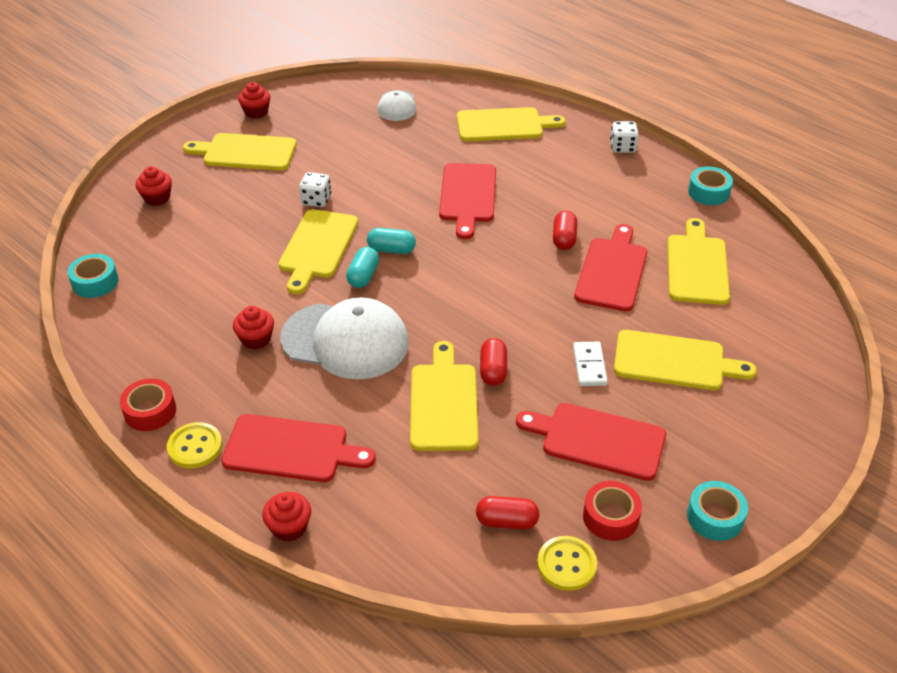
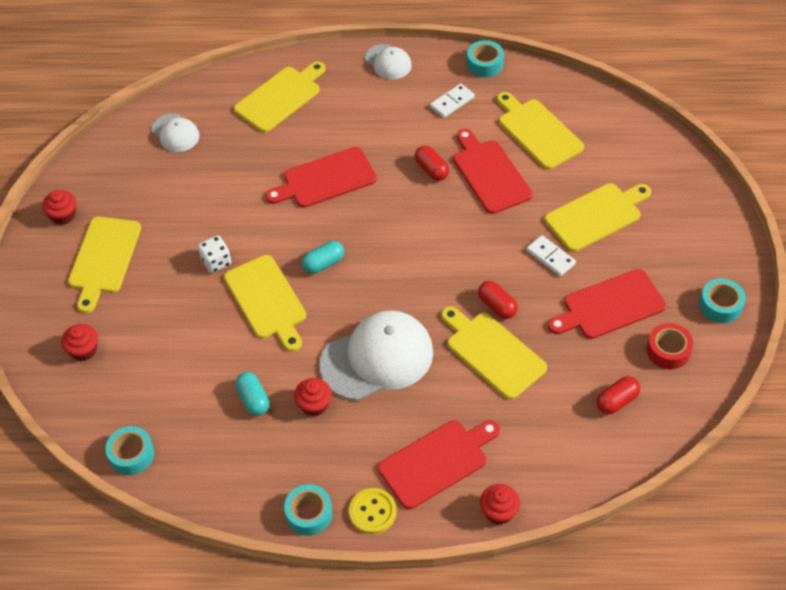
camera: 40 degrees left, 10 degrees up
(150, 411) = (309, 514): red tape -> turquoise tape
(246, 152) = (104, 259): yellow cutting board -> yellow cutting board turned 45 degrees counterclockwise
(363, 276) = (329, 299): turquoise capsule -> turquoise capsule (253, 399)
(468, 196) = (325, 179): red cutting board -> red cutting board turned 105 degrees clockwise
(566, 564) = (676, 400): yellow button -> none
(622, 147) = (388, 62): white dice -> white cap
(643, 203) = (452, 102): none -> white domino

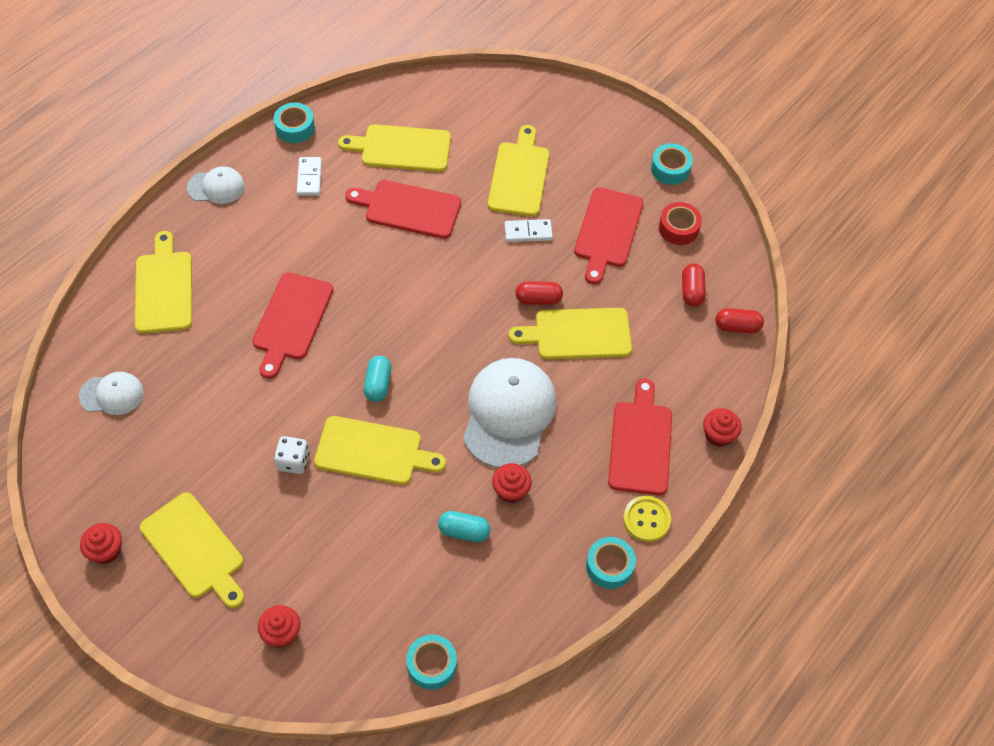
camera: 55 degrees left, 5 degrees up
(431, 170) = (363, 242): red capsule -> red capsule (737, 327)

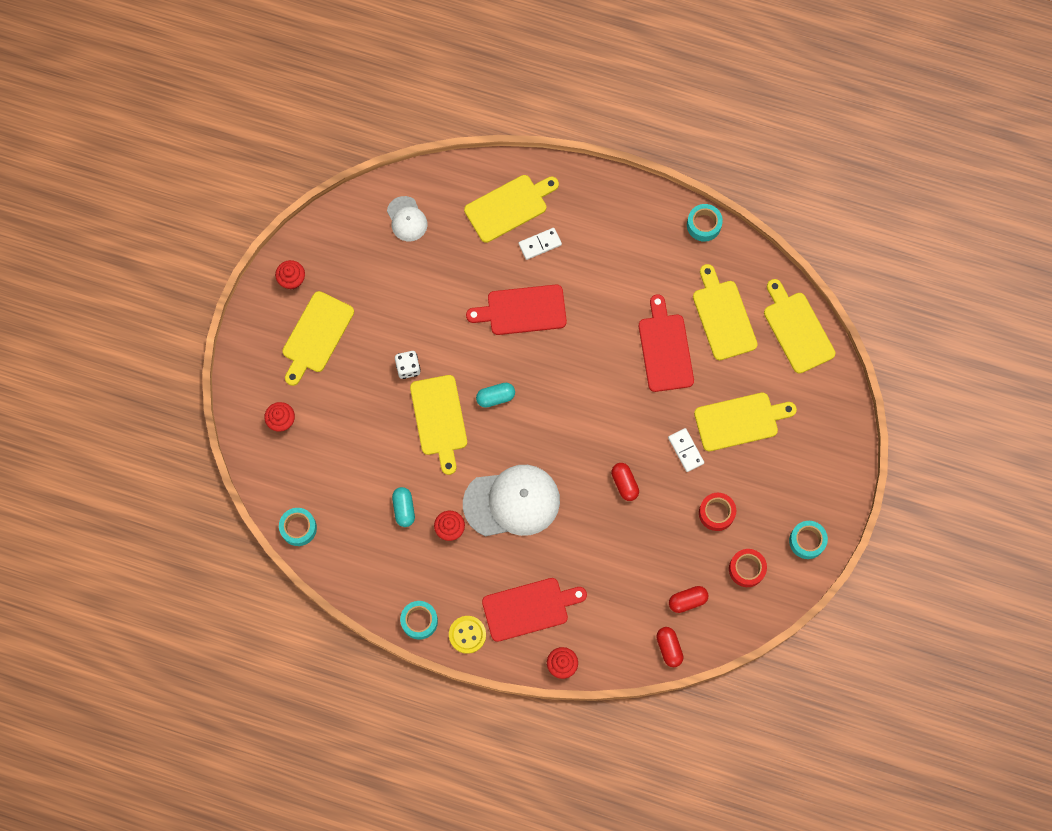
camera: 70 degrees right, 15 degrees up
(216, 187) = (617, 196): white cap -> none
(309, 178) = (659, 260): white domino -> white domino (540, 244)
(578, 334) = (605, 526): yellow cutting board -> yellow cutting board (797, 329)
(608, 231) = (716, 513): red cutting board -> red tape

